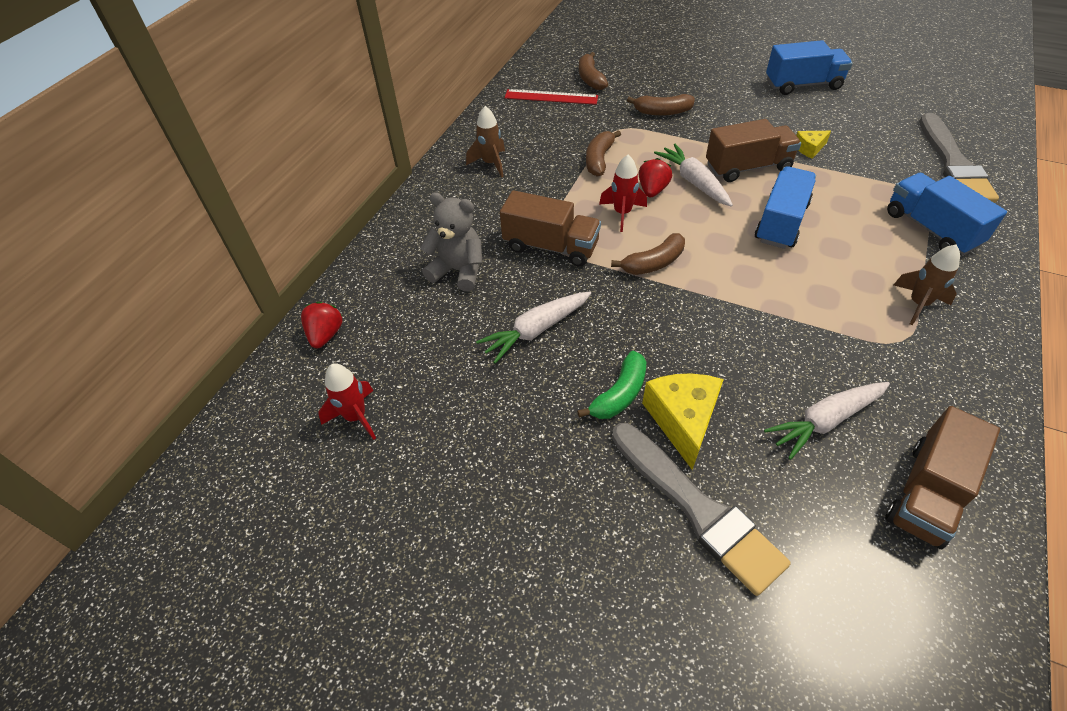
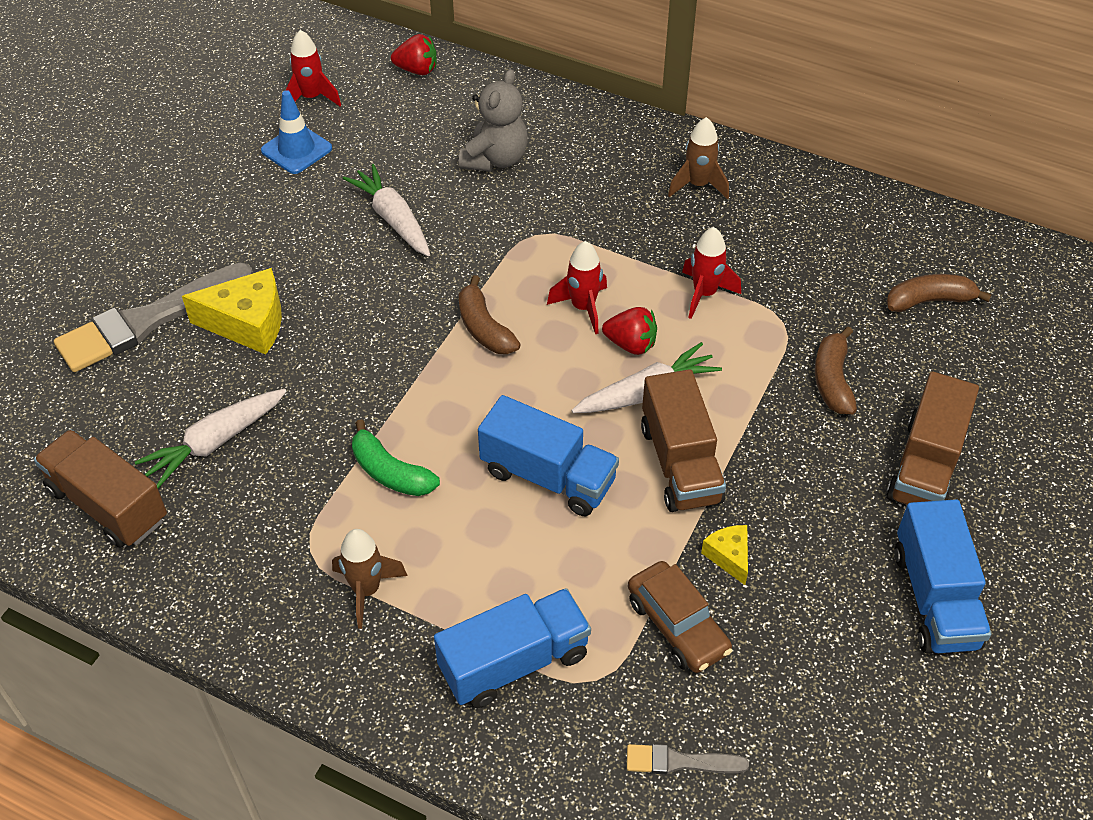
camera: 90 degrees right, 0 degrees up
(438, 418) = (296, 149): none -> blue traffic cone
(551, 97) = (869, 251): red ruler -> none
(551, 246) = (526, 236): brown truck -> brown truck (925, 466)
(599, 159) = (704, 294): brown banana -> red rocket
(619, 394) = (292, 278): green banana -> green banana (390, 472)
(825, 421) = (216, 442): white carrot -> white carrot turned 105 degrees counterclockwise
(867, 166) = (677, 625): none -> brown car
(953, 164) = (679, 762): grey brush -> grey brush, size x0.47

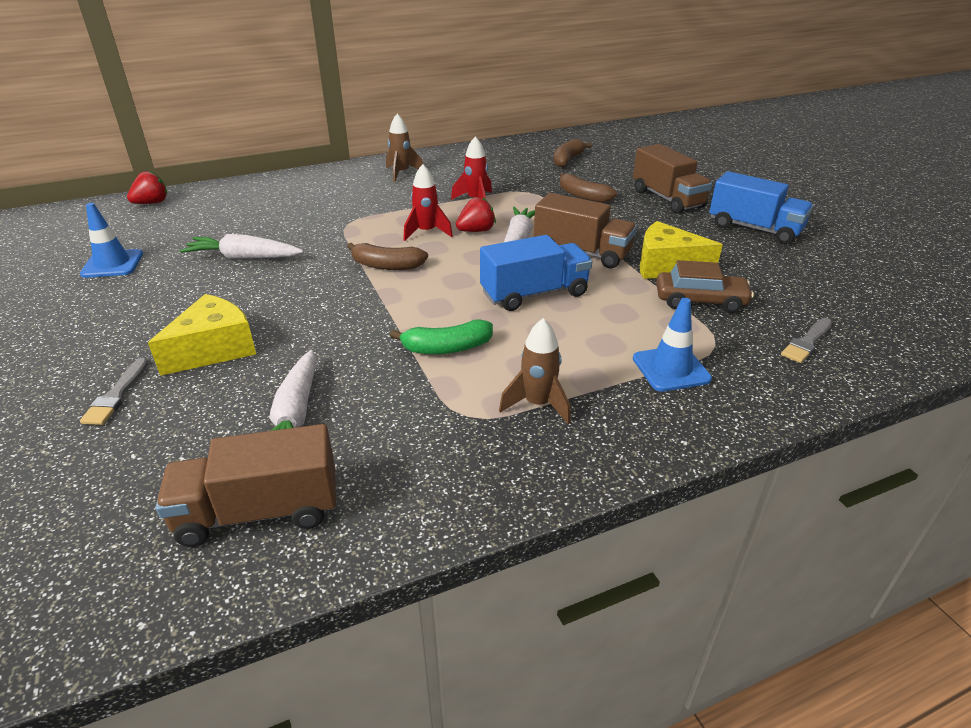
camera: 50 degrees left, 15 degrees down
(148, 320) = (116, 395): grey brush -> grey brush, size x0.47
(311, 98) = (86, 241): red rocket -> none
(495, 159) = (270, 210): grey teddy bear -> none
(514, 662) = (671, 369): blue truck -> blue traffic cone
(729, 556) = (666, 266): yellow cheese -> yellow cheese, size x1.88

